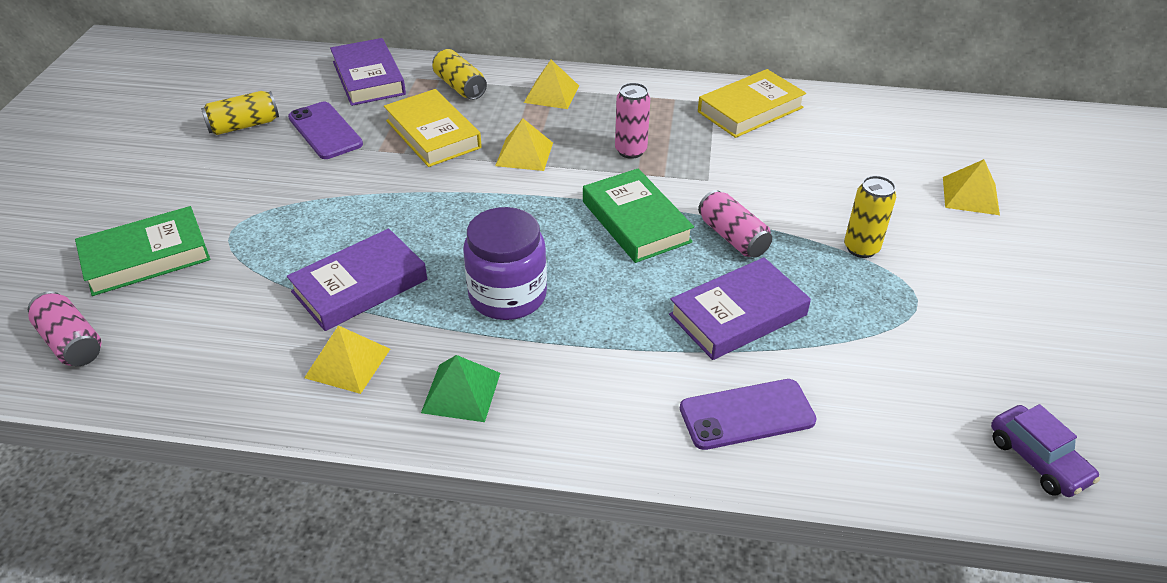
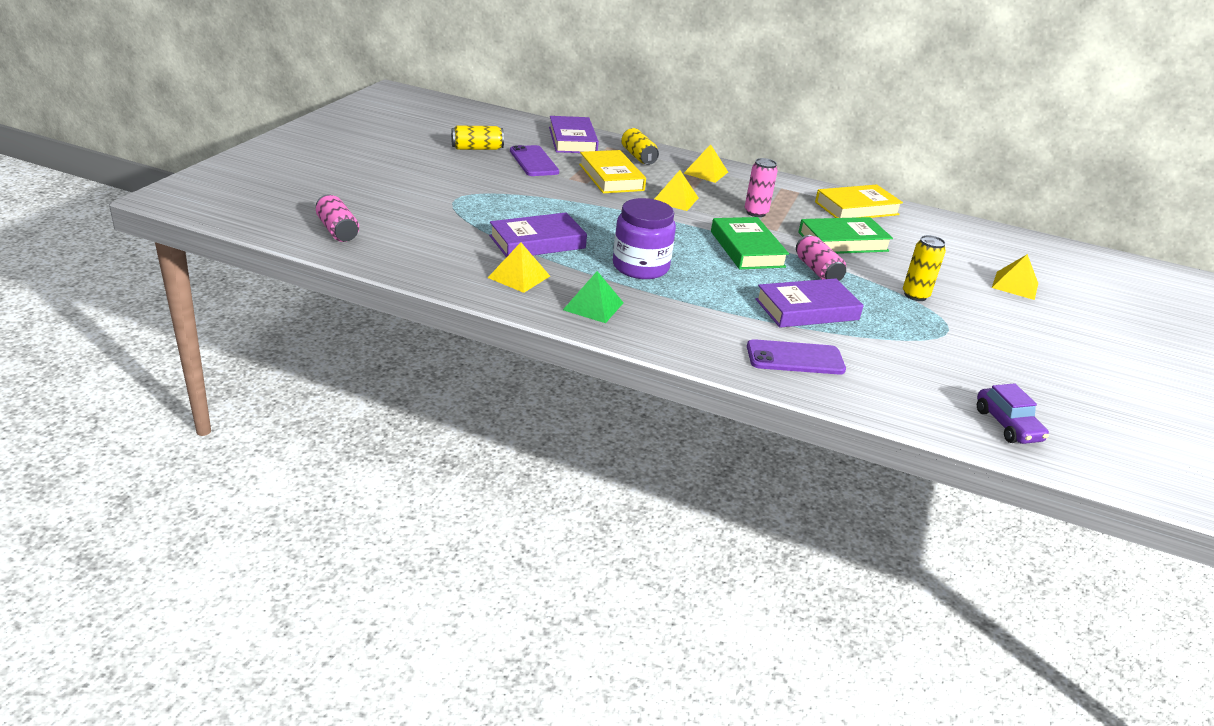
camera: 10 degrees right, 10 degrees down
(146, 257) = (395, 200): green book -> green book (843, 242)

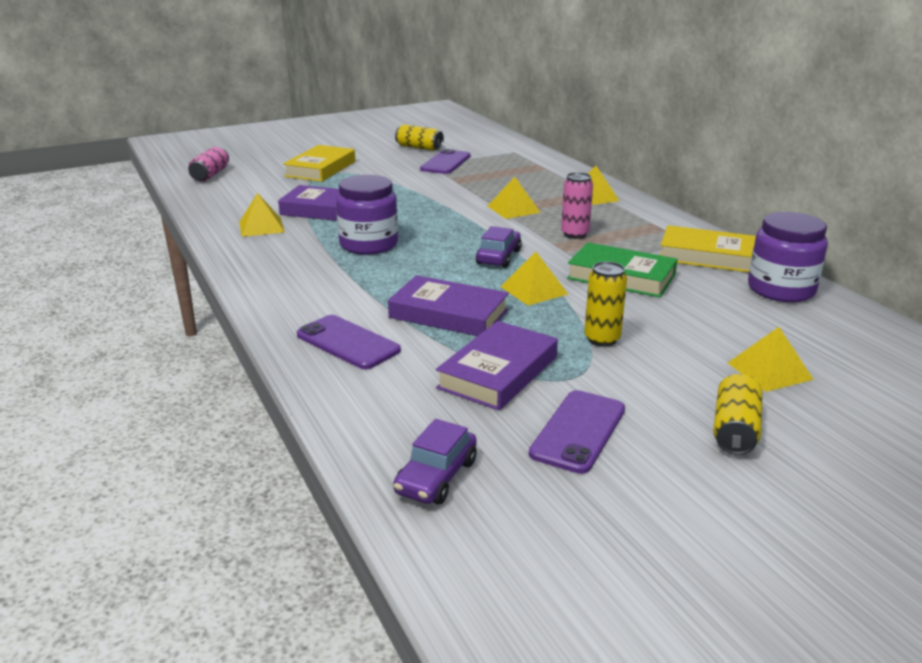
camera: 45 degrees right, 5 degrees down
(572, 140) = (514, 155): purple book -> purple book (498, 372)
(593, 306) = (270, 258): green pyramid -> none
(611, 177) = (489, 184): yellow book -> yellow book (320, 169)
(638, 156) = (550, 175): yellow can -> yellow can (735, 430)
(747, 249) = (498, 257): green book -> purple car
(817, 271) = (534, 290): pink can -> yellow pyramid
(931, 224) = (781, 289): none -> purple jar
(1010, 363) = (578, 431): none -> purple phone

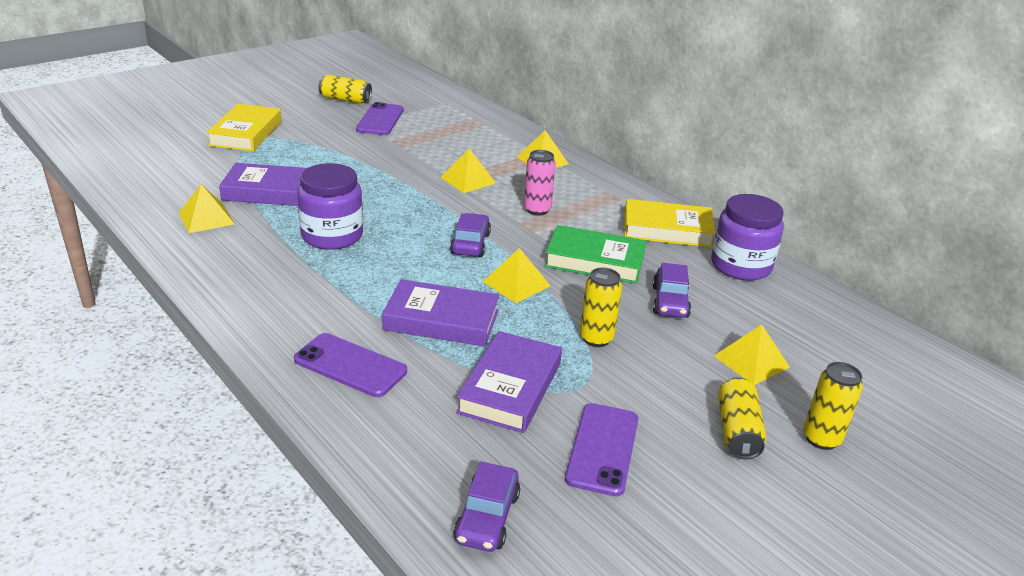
camera: 15 degrees left, 5 degrees up
(210, 175) = (121, 147): pink can -> none
(692, 315) = (670, 302): none -> purple car
(833, 446) = (821, 438): none -> yellow can

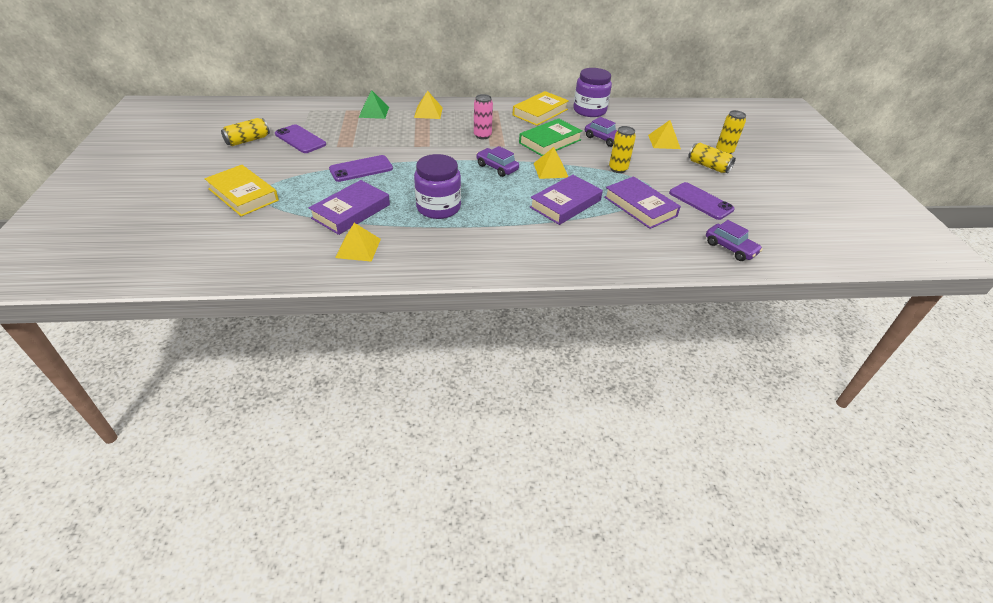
camera: 55 degrees left, 10 degrees up
(350, 365) = (585, 246): purple phone -> purple phone (361, 169)
(468, 180) = (423, 141): yellow pyramid -> none
(493, 132) = (374, 112): none -> green pyramid

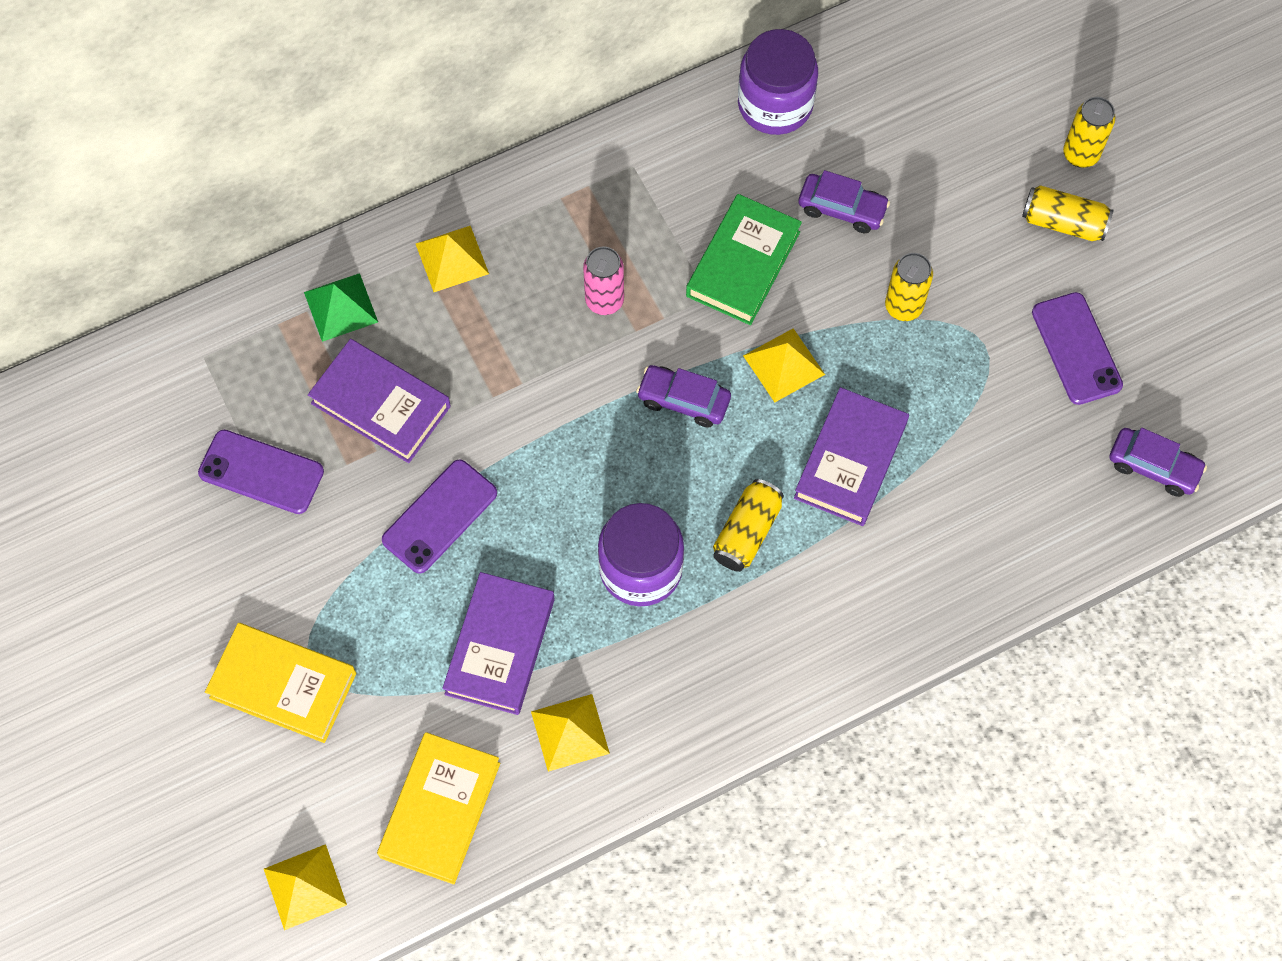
camera: 20 degrees left, 25 degrees up
(248, 140) = (162, 521): yellow can -> yellow can (747, 532)
(540, 112) = (678, 157): yellow book -> yellow book (440, 810)
(640, 206) = (978, 412): purple book -> purple book (381, 405)
(664, 141) = (959, 167): yellow pyramid -> yellow pyramid (305, 886)
(700, 201) = (1076, 349): purple phone -> purple phone turned 45 degrees clockwise

